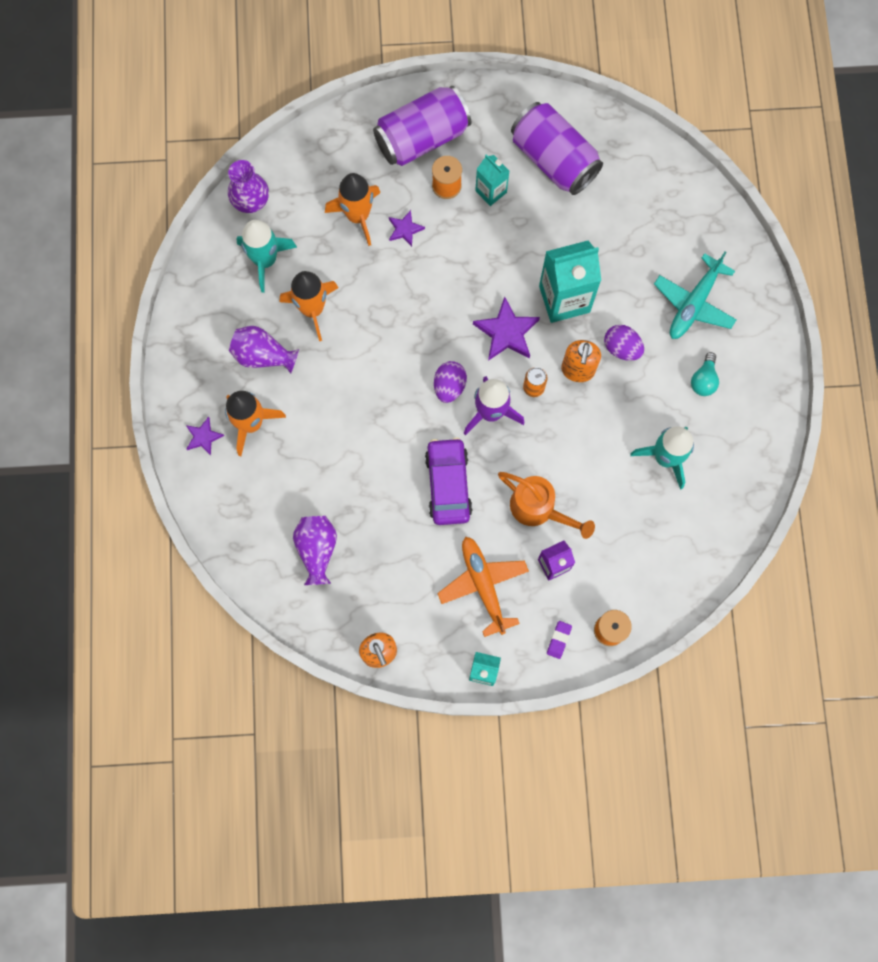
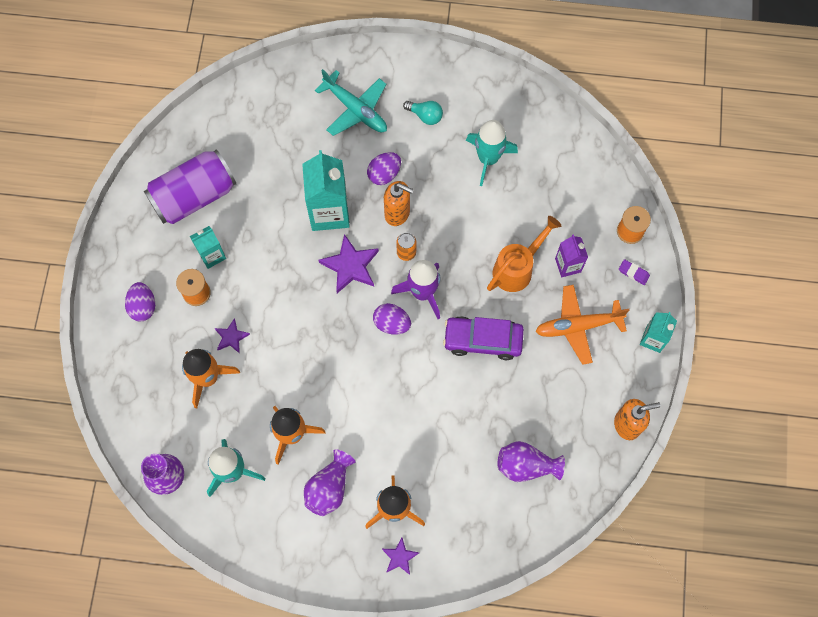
camera: 80 degrees left, 5 degrees down
(422, 138) = (143, 306): purple can -> purple egg

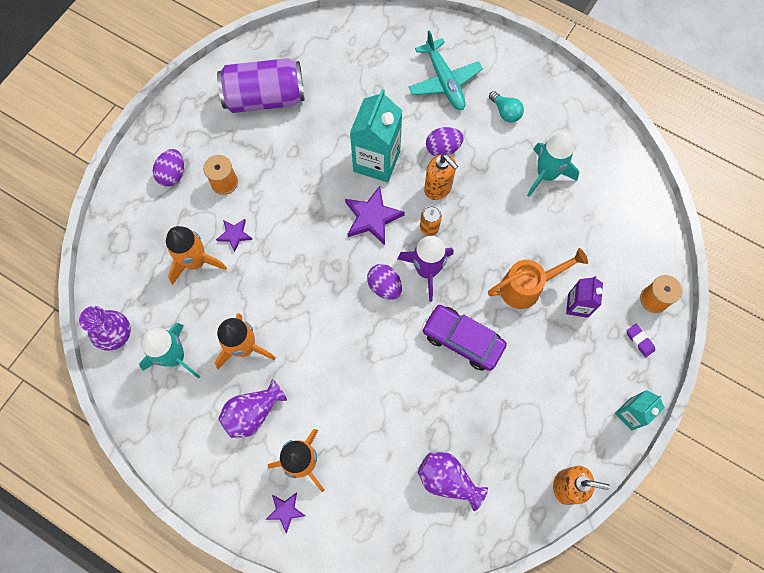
camera: 25 degrees right, 0 degrees up
(212, 255) = (254, 155): turquoise carton -> none
(578, 326) = (561, 368): orange plane -> none

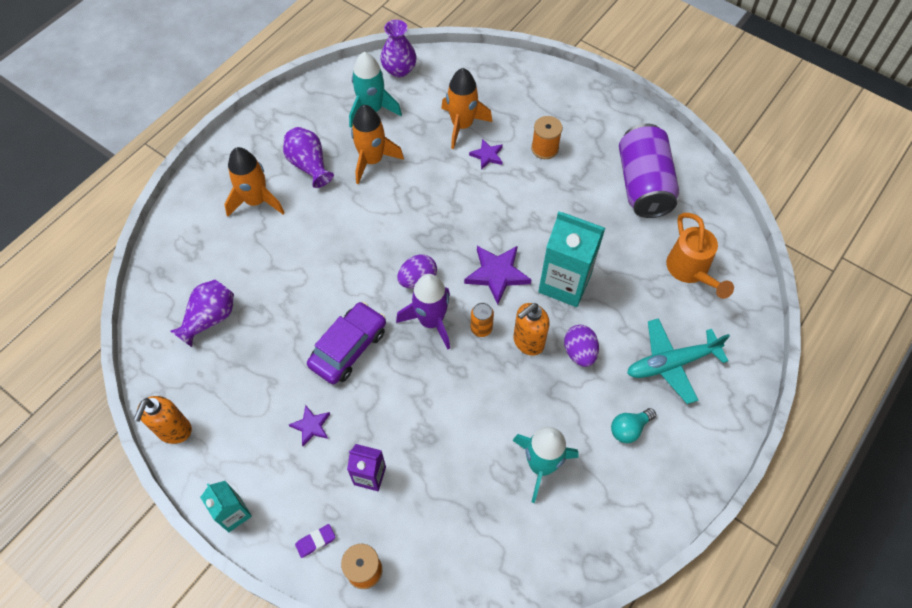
camera: 95 degrees right, 10 degrees down
(172, 174) = (555, 108): purple egg -> none
(285, 511) = (217, 186): purple star -> purple star (311, 426)
(527, 287) = (399, 422): orange watering can -> orange watering can (690, 271)

